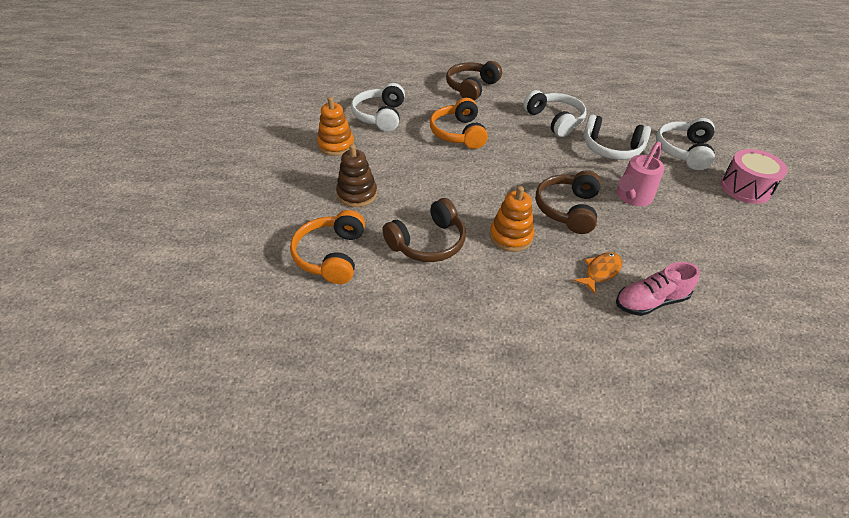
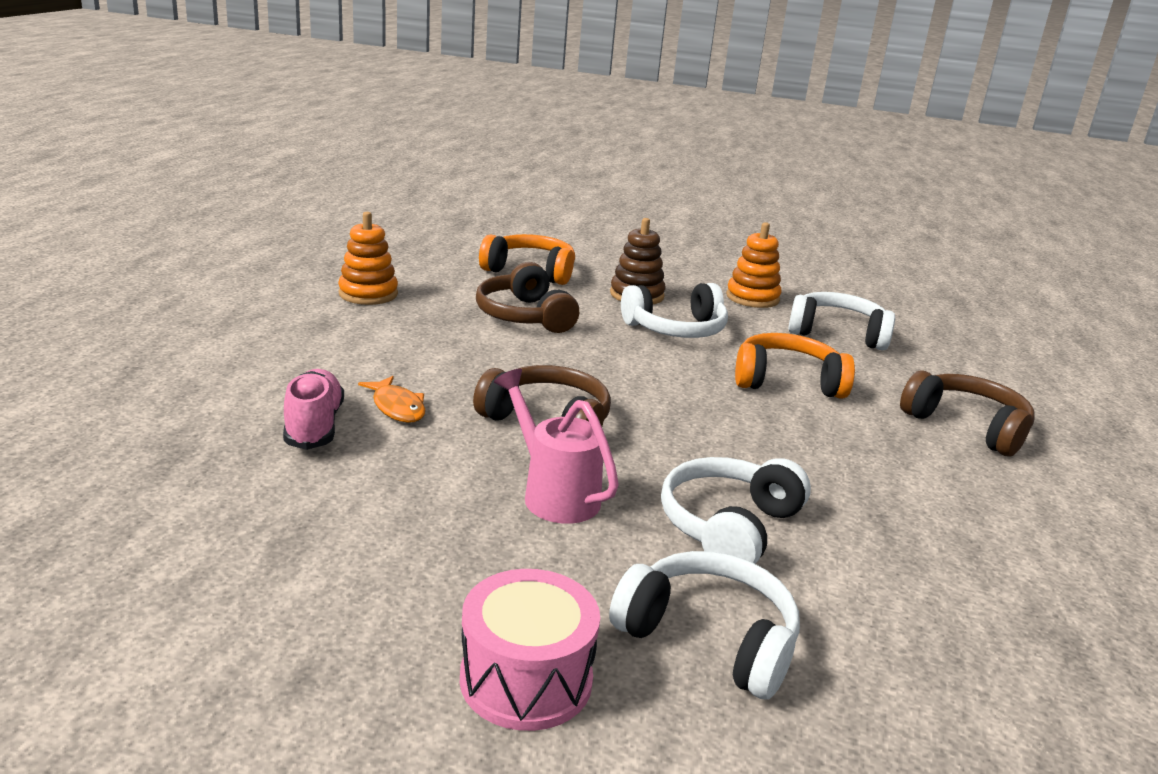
camera: 100 degrees right, 20 degrees down
(511, 236) = (507, 365): orange stacking toy -> orange stacking toy (368, 294)
(554, 120) = (844, 488): white headphones -> white headphones (676, 329)

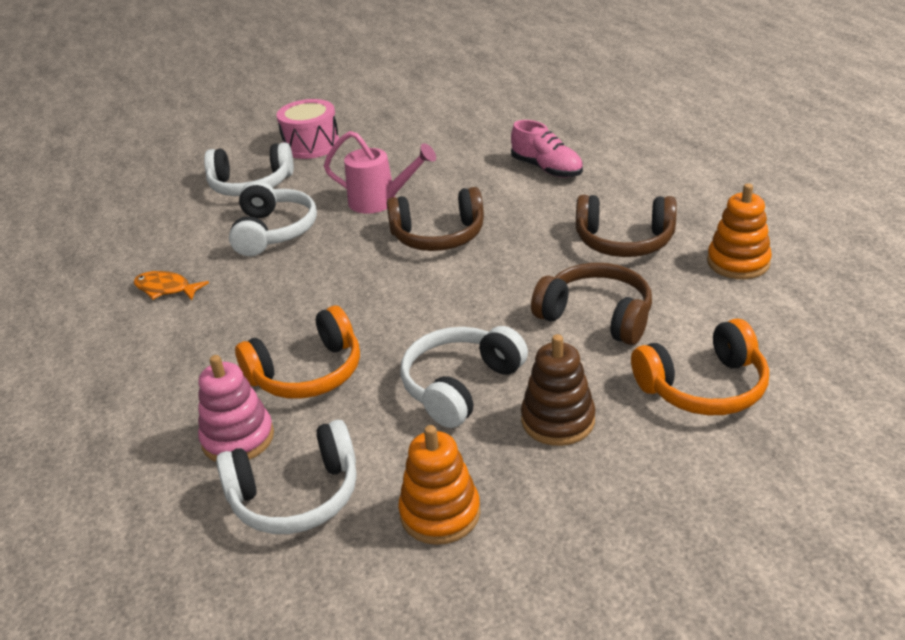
camera: 150 degrees right, 10 degrees up
(397, 407) = (530, 198): orange fish -> orange fish (166, 289)
(867, 371) = (238, 438): none -> pink stacking toy
(966, 426) = (125, 408): brown headphones -> brown headphones (624, 241)

